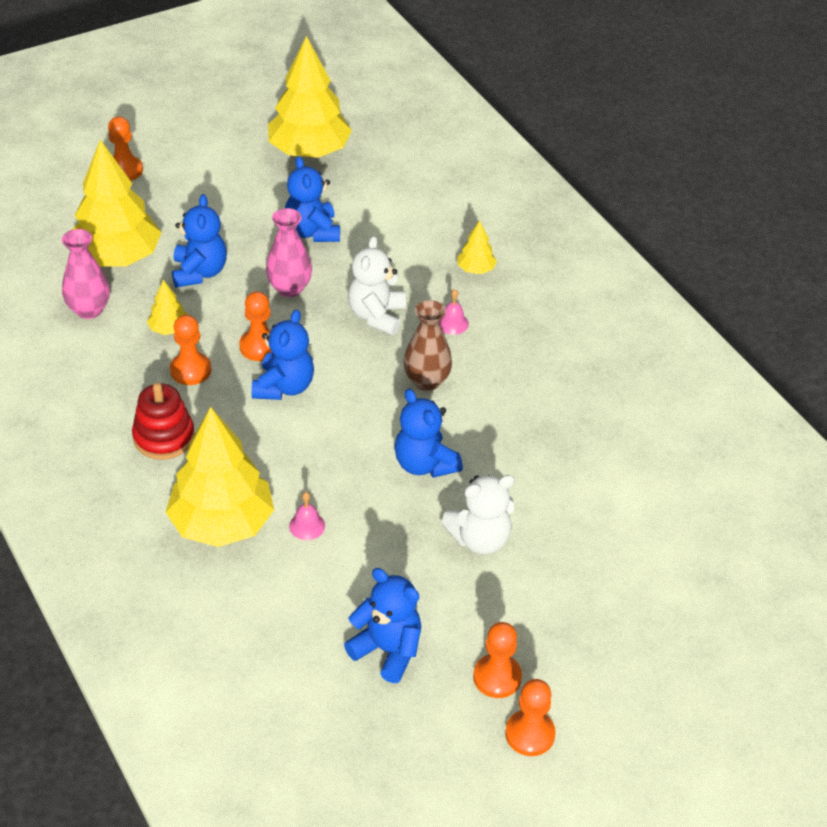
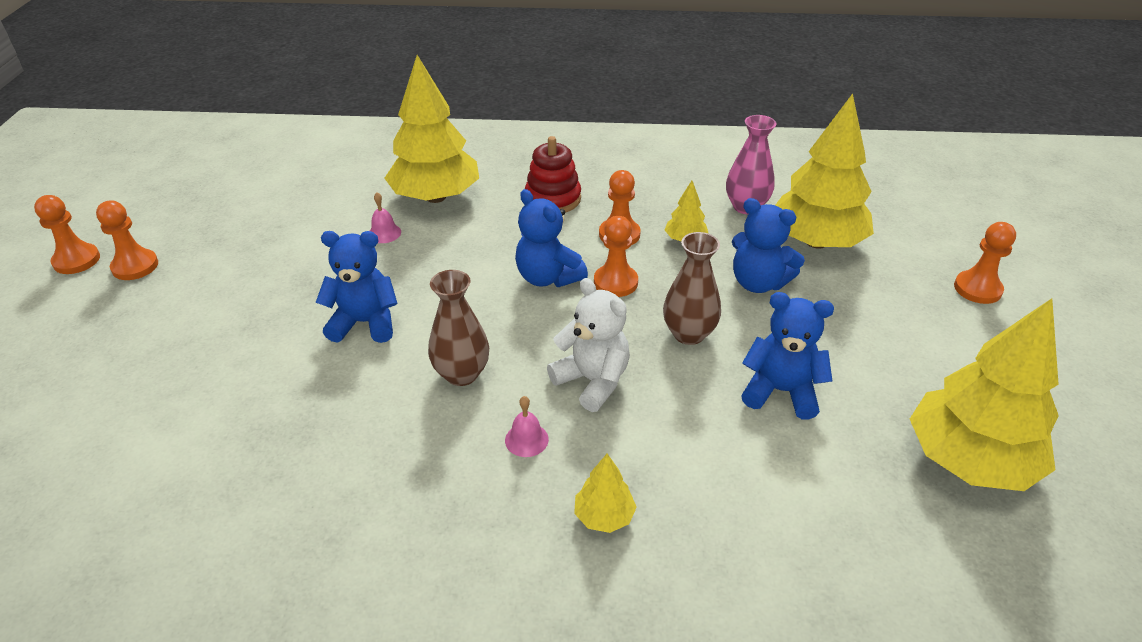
camera: 125 degrees right, 5 degrees down
(289, 288) = (689, 334): pink vase -> brown vase
(387, 650) = (232, 227): blue teddy bear -> none
(480, 539) = (250, 317): white teddy bear -> none

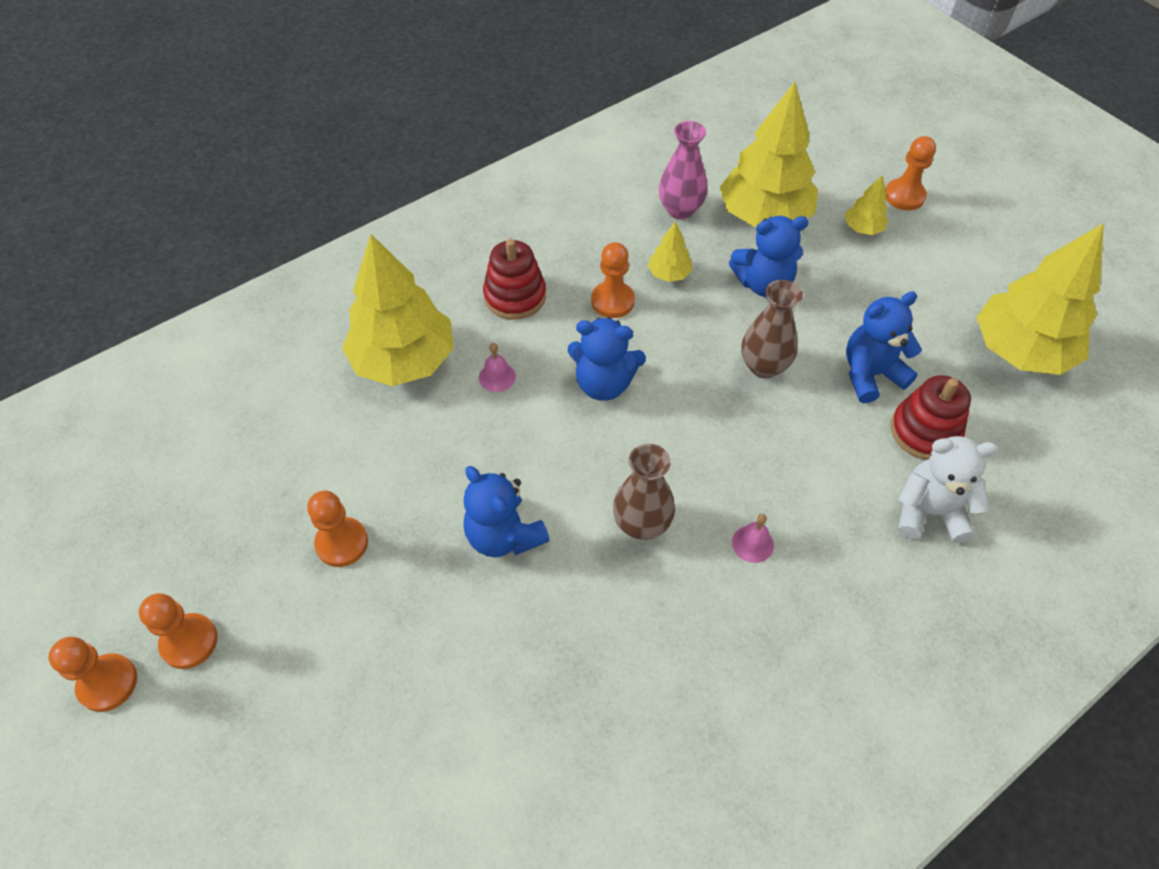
camera: 40 degrees left, 15 degrees up
(365, 323) = (504, 536): blue teddy bear -> blue teddy bear turned 90 degrees counterclockwise
(384, 233) = (404, 432): pink bell -> pink bell (497, 377)
(592, 381) = (743, 458): white teddy bear -> white teddy bear (929, 512)
(604, 516) = (866, 562): yellow tree -> yellow tree (863, 228)
(615, 282) = (661, 353): orange pawn -> orange pawn (342, 543)
(782, 460) = (924, 431): none -> red stacking toy

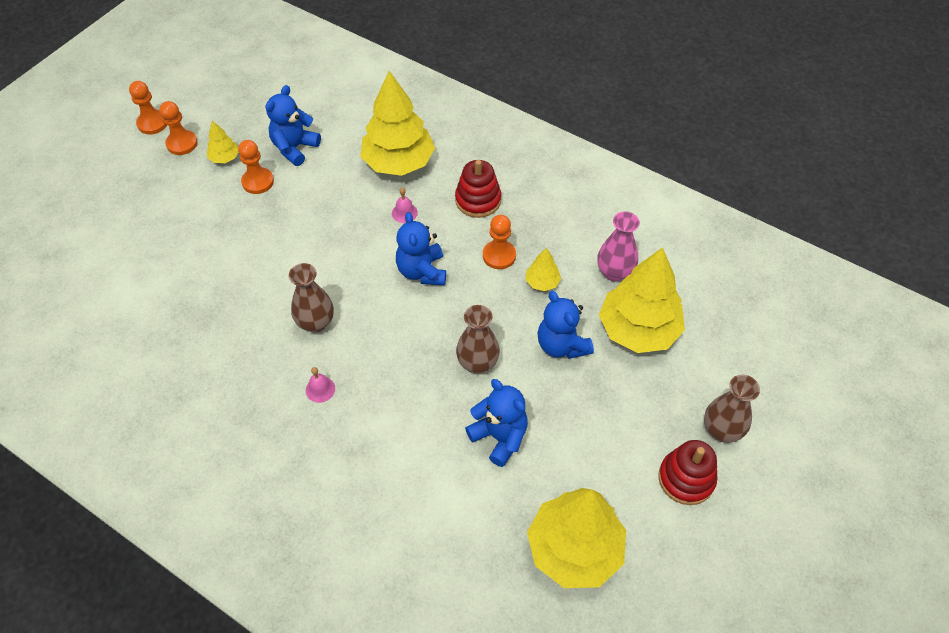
camera: 70 degrees right, 0 degrees up
(504, 536) = (285, 254): blue teddy bear -> blue teddy bear (294, 148)
(863, 228) = (661, 404): yellow tree -> yellow tree (225, 158)
(904, 196) = (721, 430): orange pawn -> brown vase
(924, 431) = (457, 484): red stacking toy -> red stacking toy (686, 479)
(929, 512) = (382, 498): white teddy bear -> none

